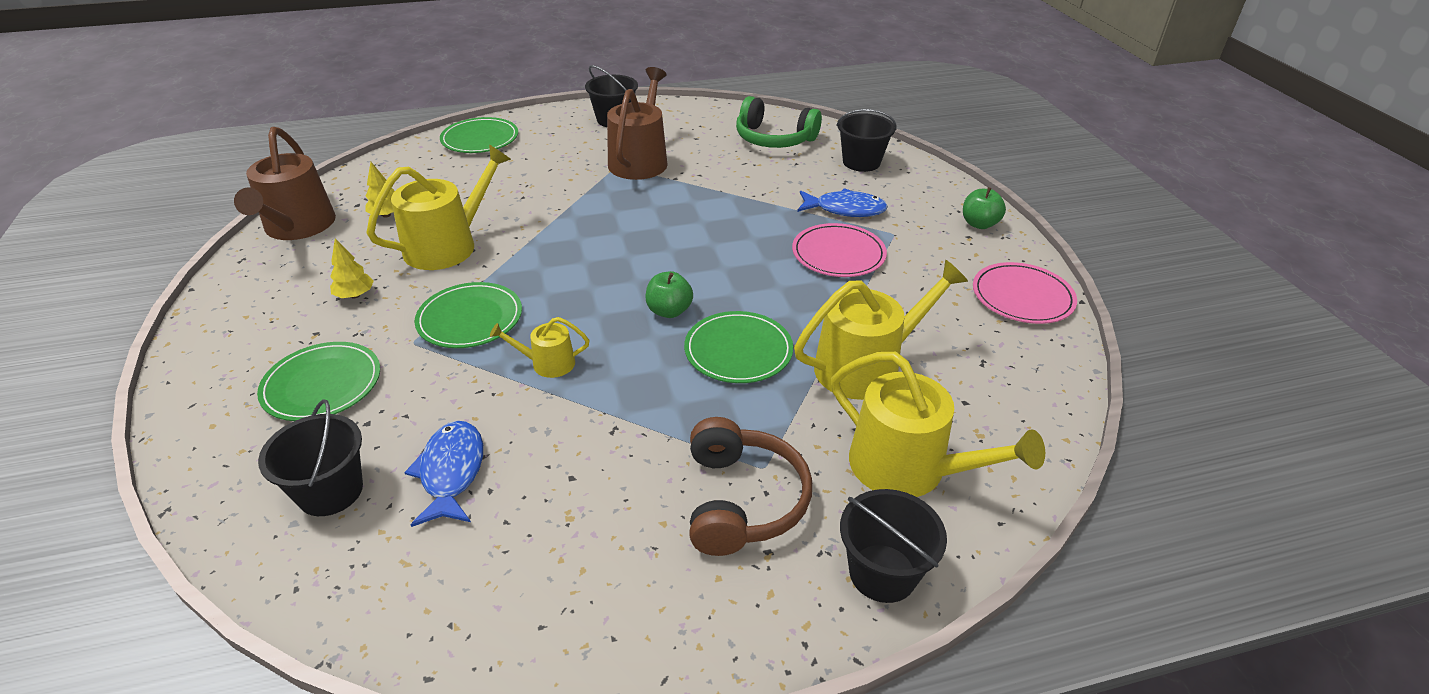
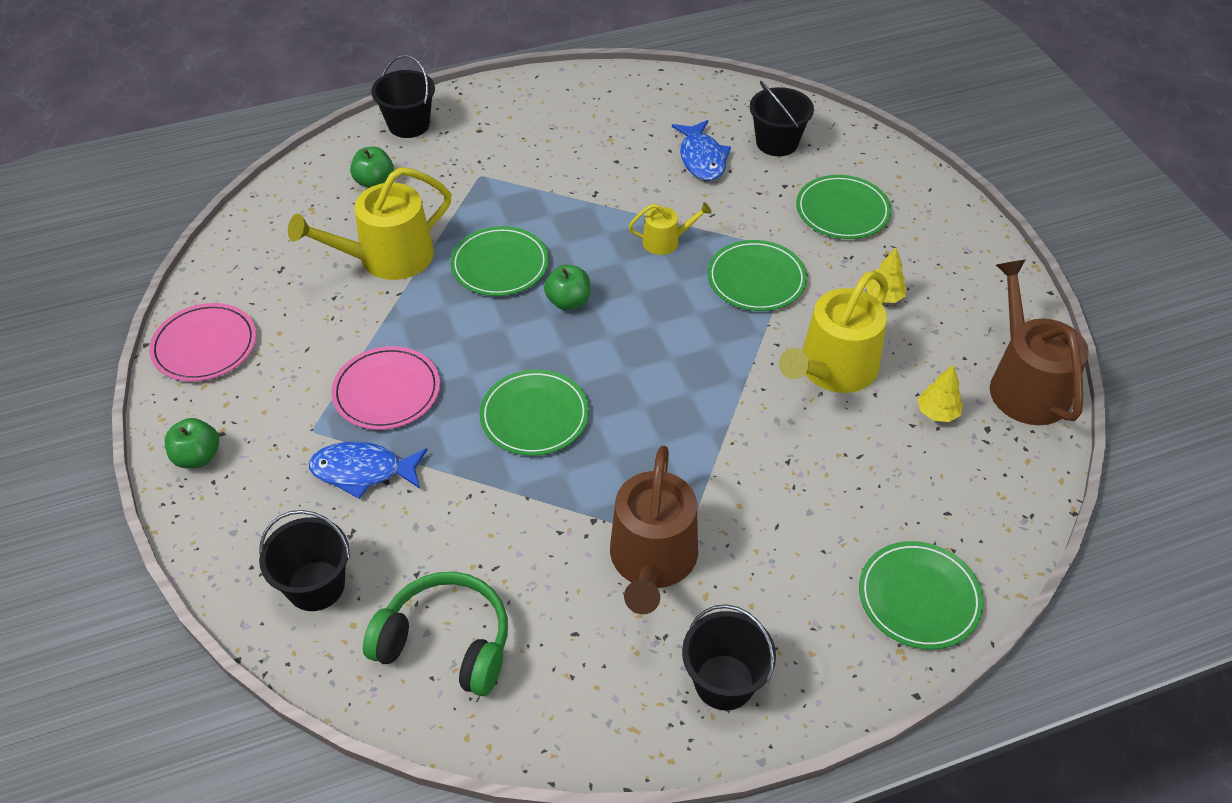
camera: 175 degrees right, 10 degrees up
(711, 232) = (534, 416): none -> green plate
(742, 500) = (495, 155): brown headphones -> none
(908, 468) = (374, 182): yellow watering can -> green apple

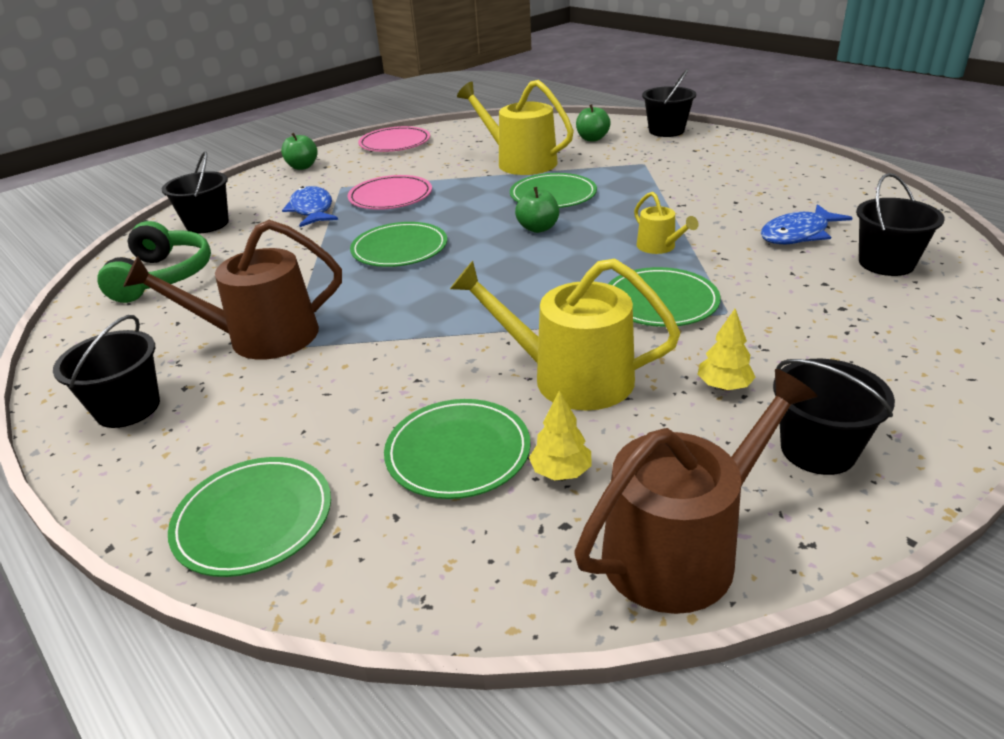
camera: 70 degrees right, 15 degrees down
(842, 211) = (835, 326): green plate -> green plate (458, 452)
(966, 287) = (818, 450): none -> black bucket

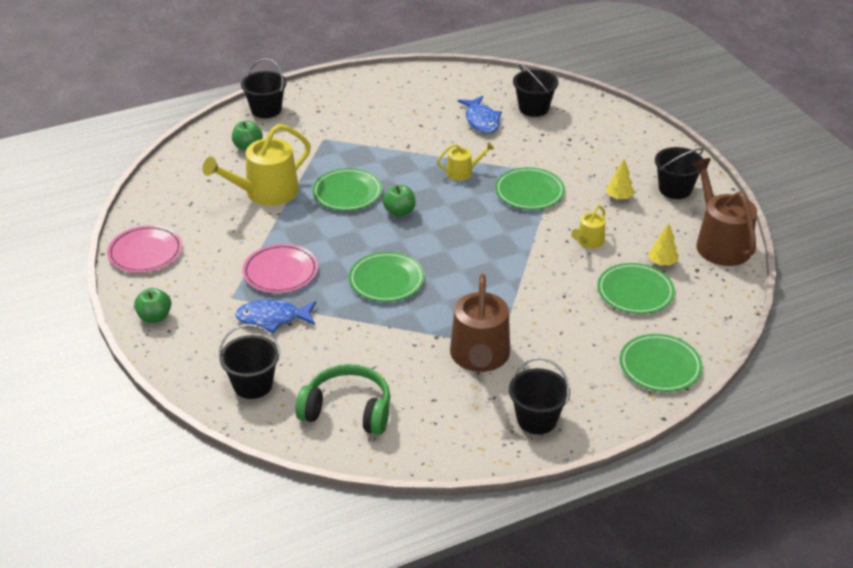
camera: 75 degrees left, 5 degrees up
(570, 377) = (588, 242): yellow watering can -> yellow watering can, size x0.51

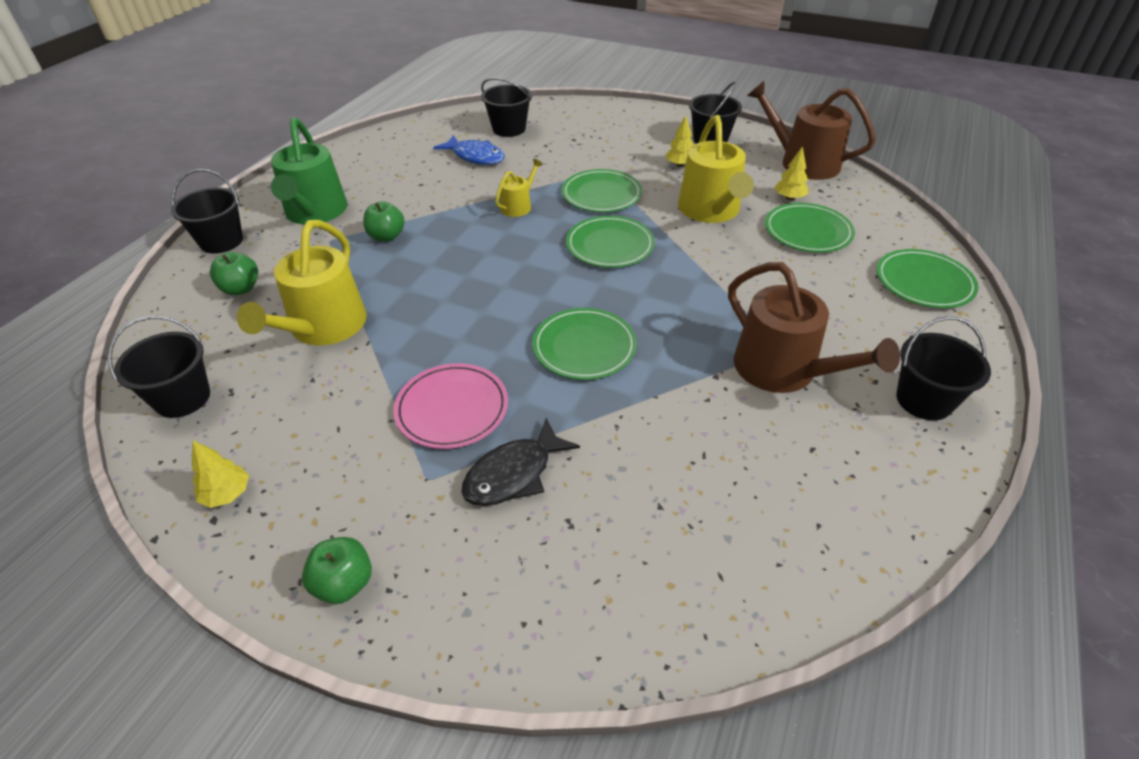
camera: 40 degrees left, 5 degrees up
(145, 252) = (227, 494): pink plate -> yellow tree
(253, 385) = (599, 585): black bucket -> black bucket (182, 398)
(272, 318) = (513, 474): blue fish -> black fish
(335, 115) = (315, 212): none -> green watering can
(347, 192) = (423, 280): green plate -> green plate (610, 245)
(347, 410) = (751, 532): green headphones -> none
(399, 212) = (505, 271): green apple -> green apple (386, 236)
(588, 242) = (711, 210): yellow watering can -> yellow watering can, size x1.98

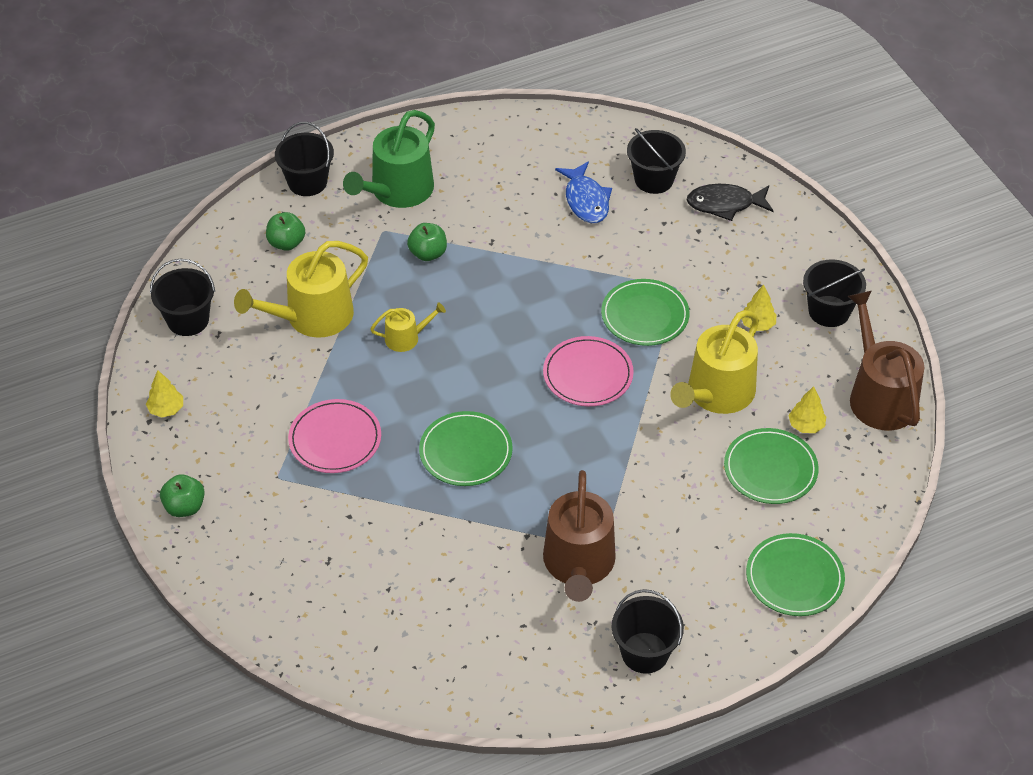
camera: 40 degrees right, 5 degrees up
(513, 474) = (328, 509): black fish -> black fish (725, 204)
(518, 206) = (561, 284): yellow watering can -> yellow watering can (406, 338)
(610, 245) = (588, 374): green plate -> pink plate

